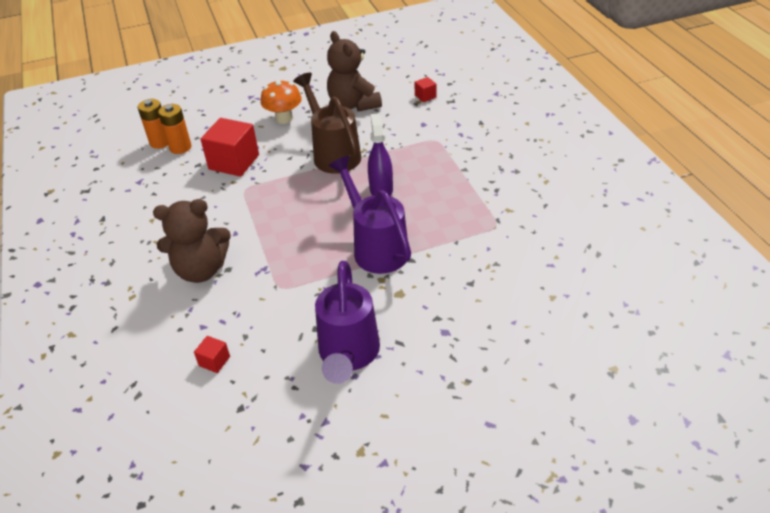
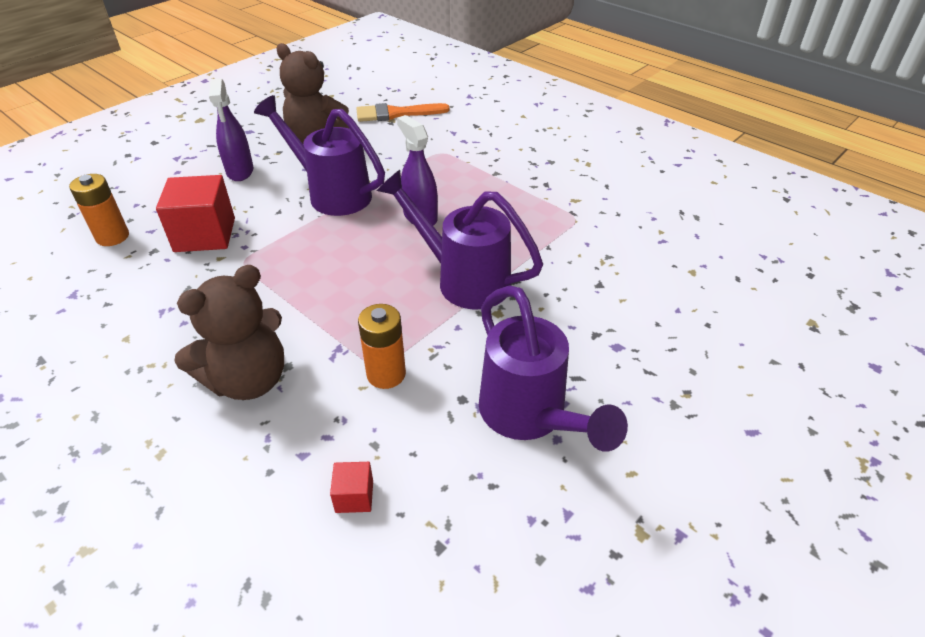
camera: 30 degrees left, 0 degrees up
(160, 142) = (77, 238): orange battery -> orange battery (386, 374)
(284, 118) = (240, 171): orange mushroom -> purple spray bottle
(333, 153) = (331, 193): brown watering can -> purple watering can
(425, 96) = (396, 114): red cube -> orange brush

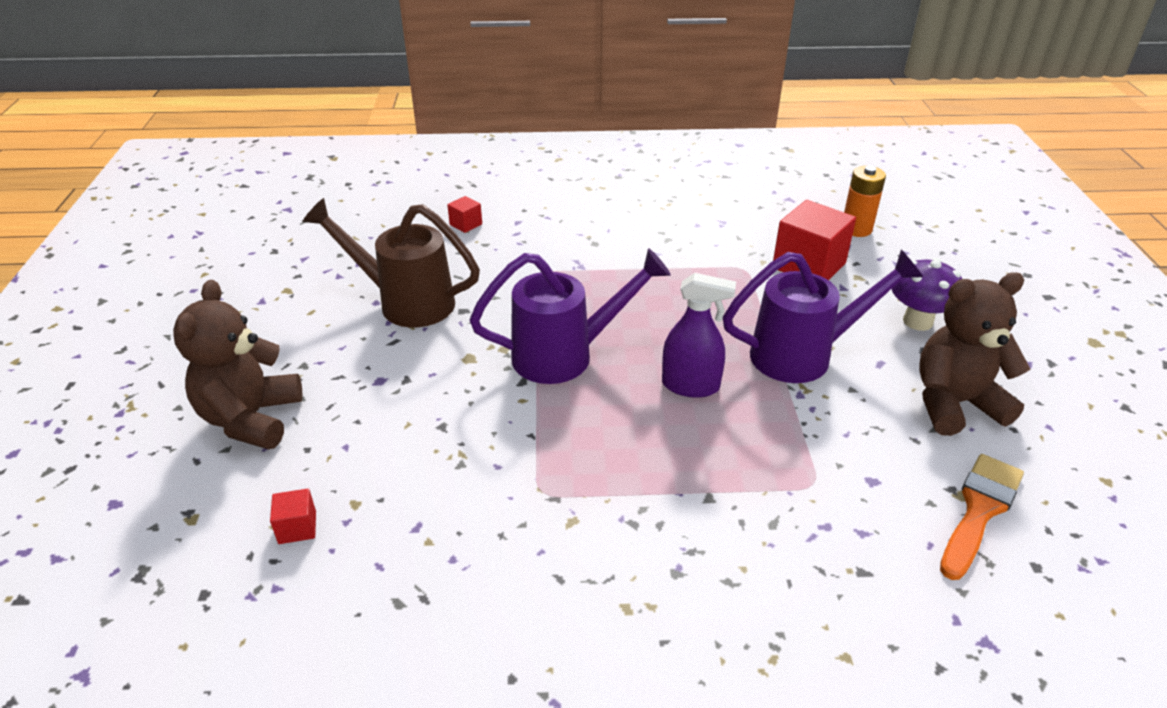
camera: 135 degrees right, 5 degrees down
(240, 171) = (918, 321): purple spray bottle -> purple mushroom
(248, 380) = (603, 227): brown teddy bear -> brown teddy bear (251, 419)
(386, 374) = (528, 271): orange battery -> none
(530, 417) = (405, 302): purple watering can -> brown watering can
(738, 278) = (297, 527): none -> red cube

